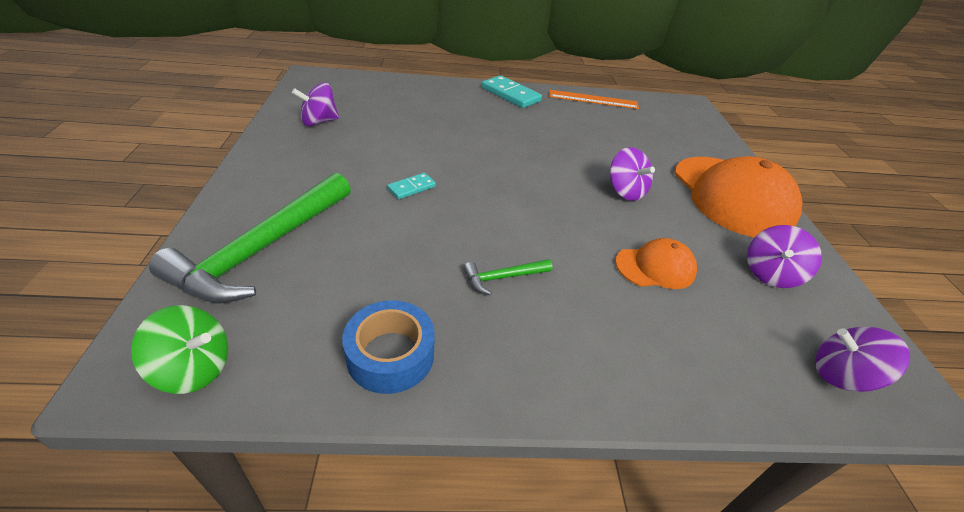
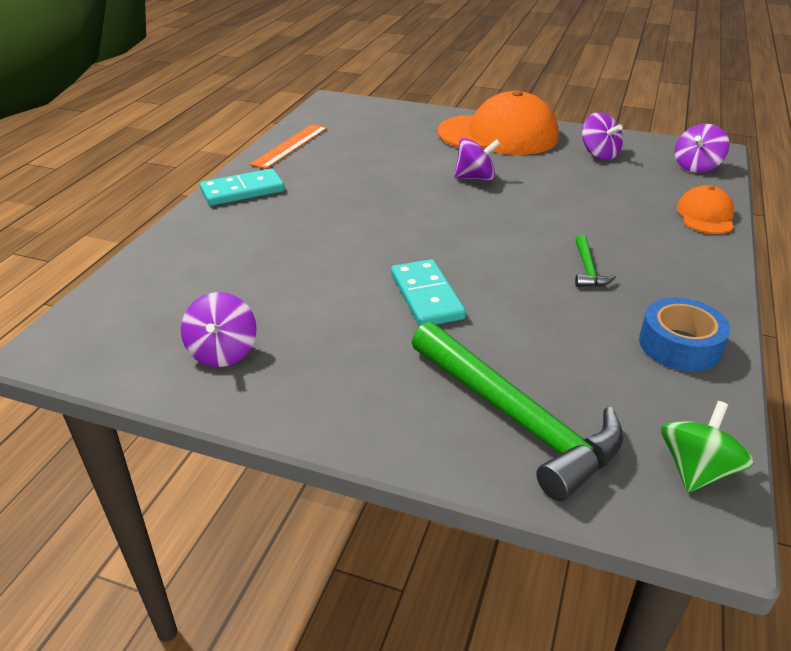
camera: 65 degrees left, 5 degrees down
(412, 188) = (426, 296): turquoise domino -> turquoise domino, size x1.80
(655, 267) = (584, 196): orange cap -> orange cap (705, 215)

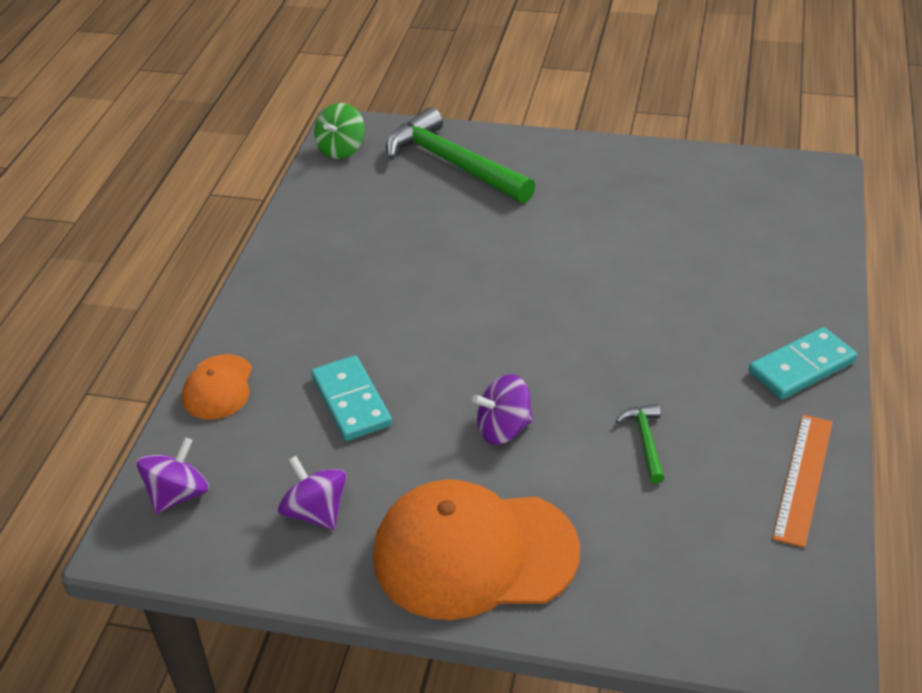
camera: 175 degrees right, 5 degrees up
(223, 352) = (683, 183): purple spinning top -> none
(426, 296) = (533, 246): turquoise domino -> turquoise domino (351, 401)
(588, 269) = (378, 293): green hammer -> green hammer (645, 441)
(679, 345) = (318, 226): blue tape -> none

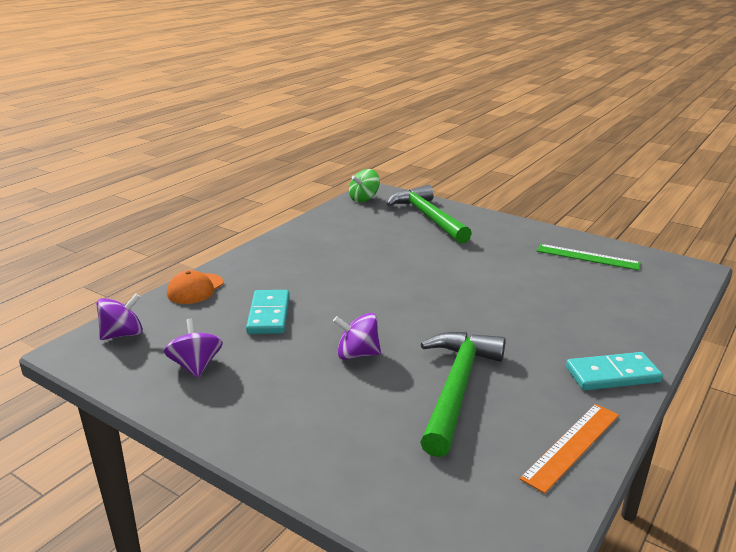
camera: 20 degrees right, 15 degrees down
(474, 553) = (280, 420): orange cap -> none
(645, 441) = (456, 388): green hammer -> green hammer, size x2.30
(692, 184) = (587, 257): none -> green ruler

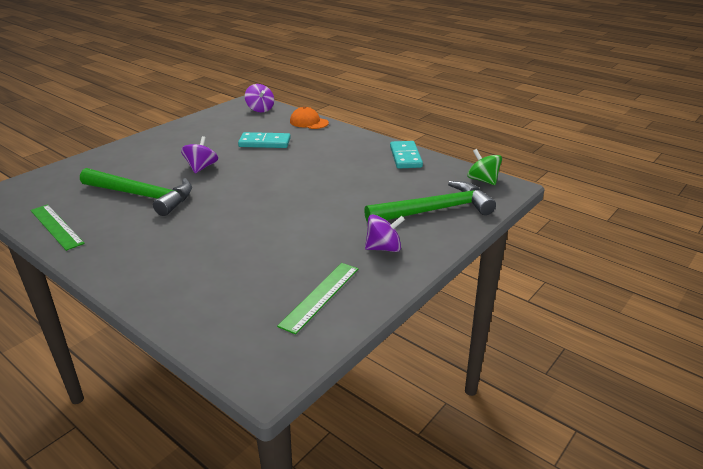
camera: 95 degrees right, 5 degrees up
(196, 366) = (217, 127): purple spinning top -> purple spinning top (383, 248)
(572, 446) = (56, 226): orange ruler -> green ruler
(612, 375) = (110, 259): turquoise domino -> turquoise domino (405, 157)

